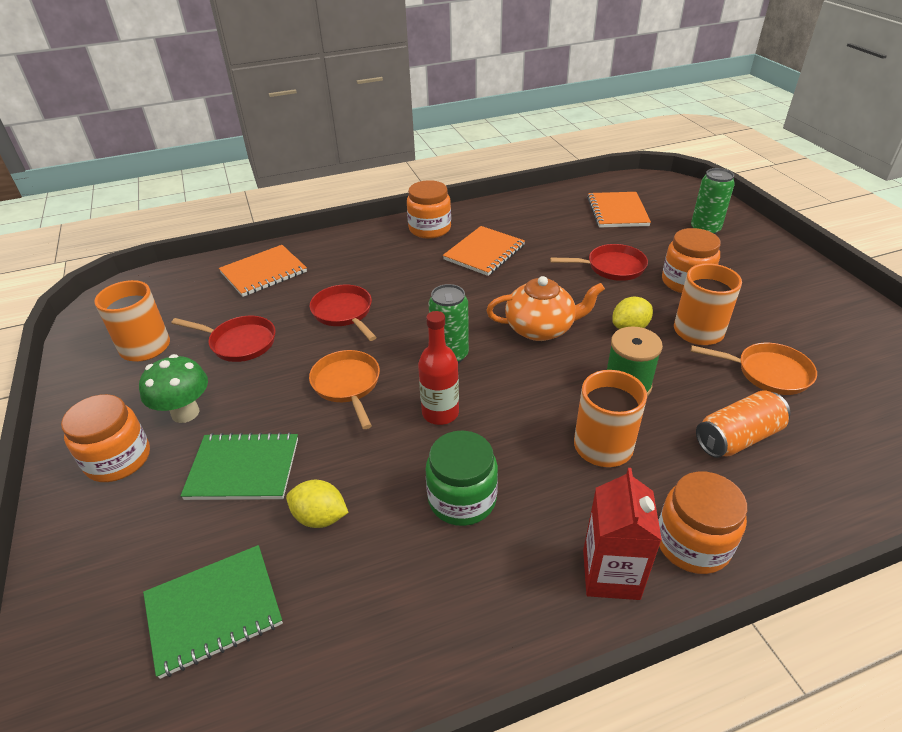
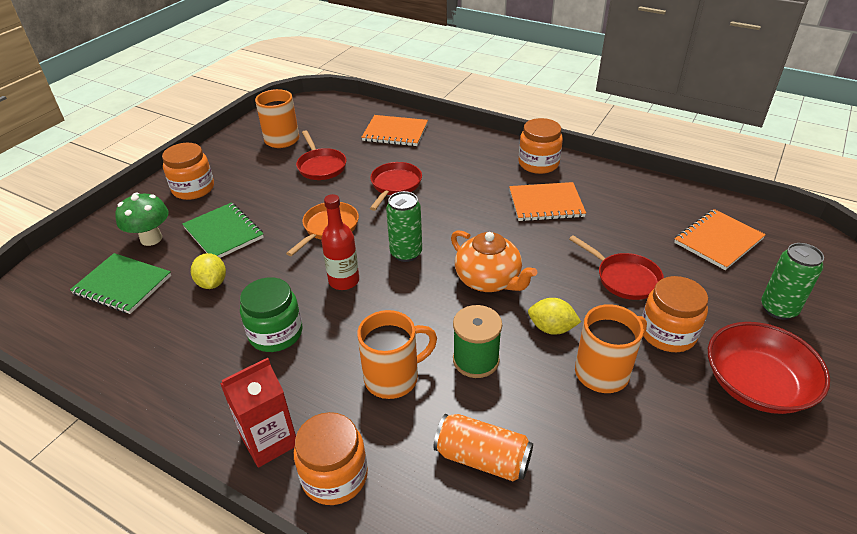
camera: 50 degrees right, 0 degrees up
(185, 413) = (246, 186): green mushroom -> green mushroom (151, 239)
(763, 277) = (756, 384): none -> red bowl
(768, 373) = (598, 447): orange pan -> none

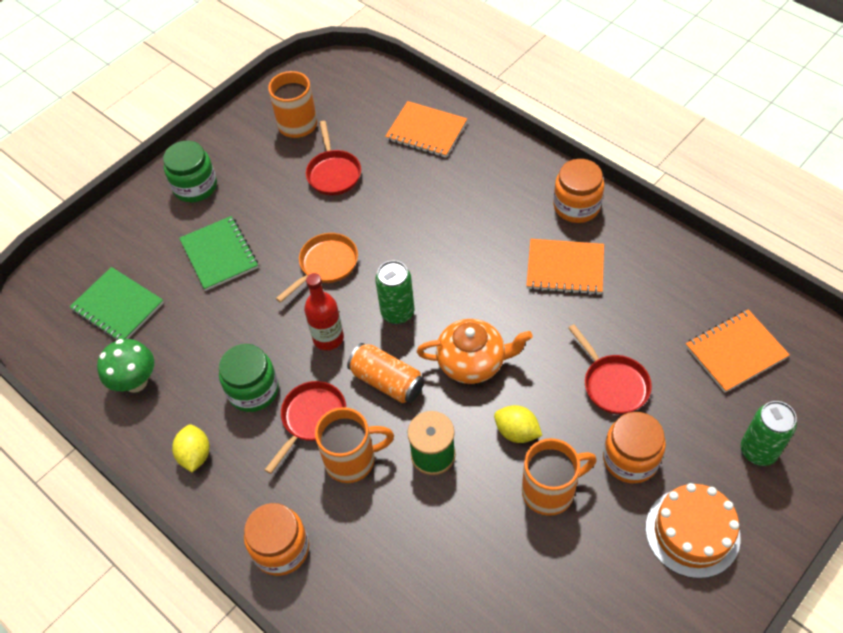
camera: 15 degrees right, 15 degrees up
(151, 239) = (148, 251): green mushroom -> green mushroom (136, 382)
(193, 189) = (195, 186): orange jar -> green jar
(212, 283) = (201, 319): yellow lemon -> yellow lemon (195, 455)
(269, 441) = (232, 504): red carton -> none
(395, 185) = (407, 215): red pan -> red pan (311, 419)
(482, 458) = (410, 557): orange can -> orange can (387, 381)
(488, 280) = (472, 362): orange teapot -> orange teapot turned 60 degrees counterclockwise
(756, 384) = (692, 532): red bowl -> orange cake

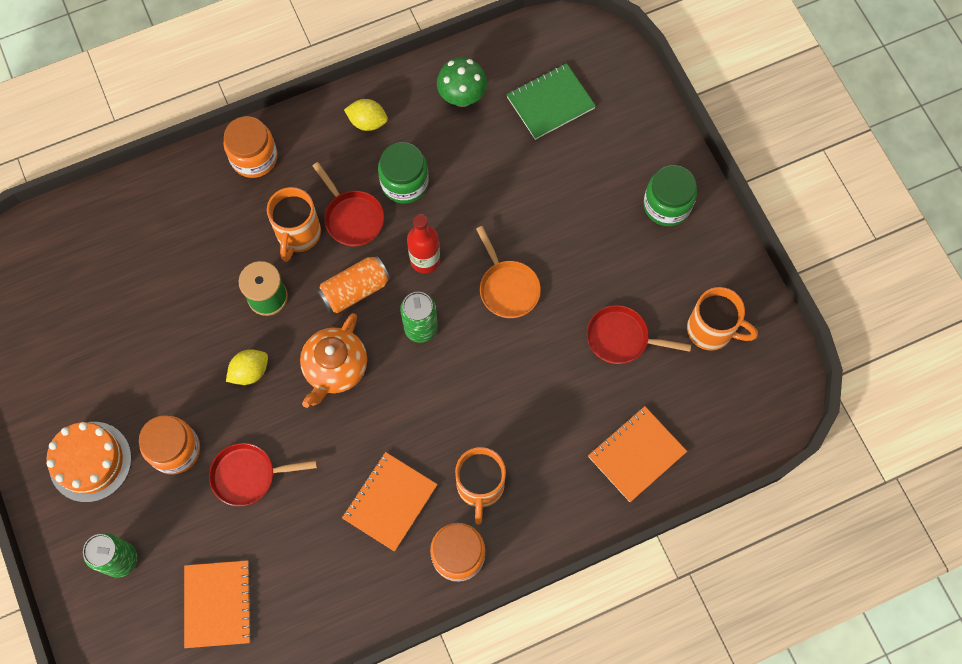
camera: 110 degrees right, 15 degrees up
(219, 254) = (568, 201): green notebook -> none
(550, 490) = (186, 372): orange mug -> orange mug (480, 486)

